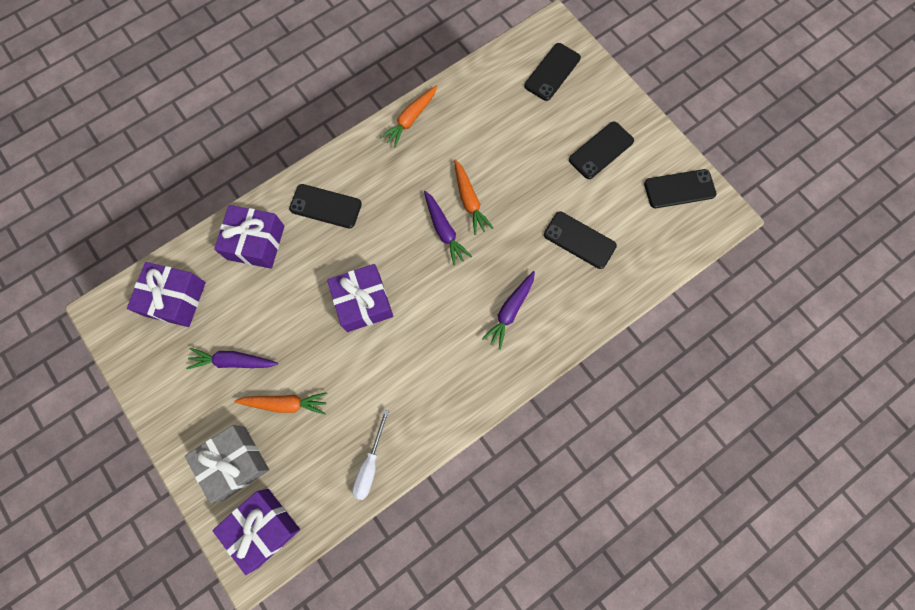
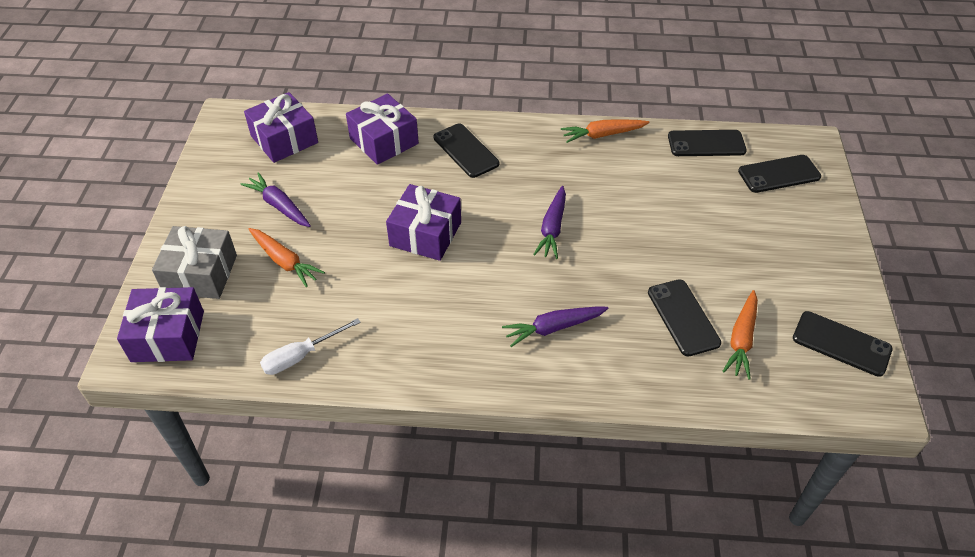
camera: 40 degrees right, 25 degrees down
(469, 200) = (599, 220): orange carrot -> orange carrot (741, 339)
(601, 150) = (776, 260): black phone -> black phone (706, 144)

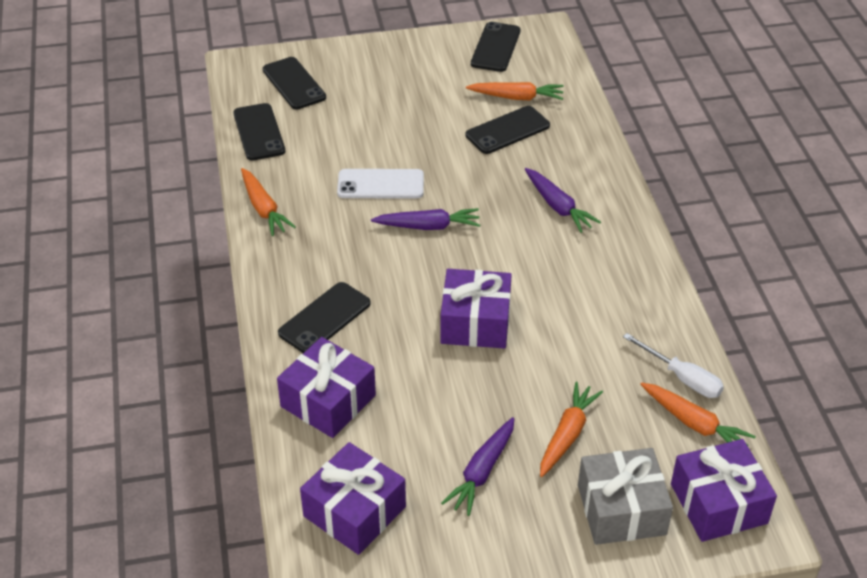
camera: 105 degrees left, 5 degrees down
(250, 347) = (694, 423): none -> orange carrot
(617, 208) = (380, 184): none -> white phone

